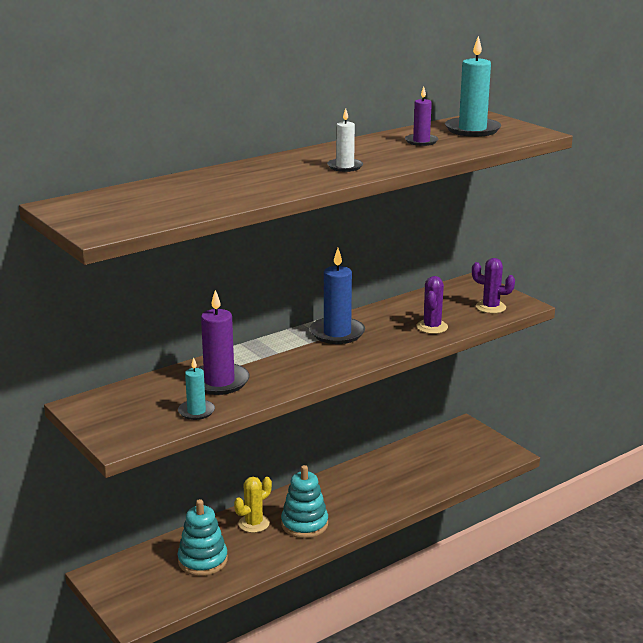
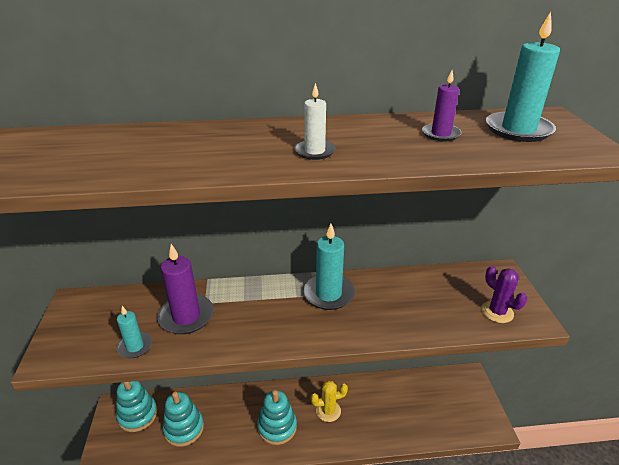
camera: 30 degrees right, 10 degrees up
(135, 570) = (138, 415): none -> turquoise stacking toy
(254, 523) = (243, 407): yellow cactus -> yellow cactus (328, 411)
(337, 333) = (328, 294): blue candle -> turquoise candle
(432, 327) = (419, 318): purple cactus -> none

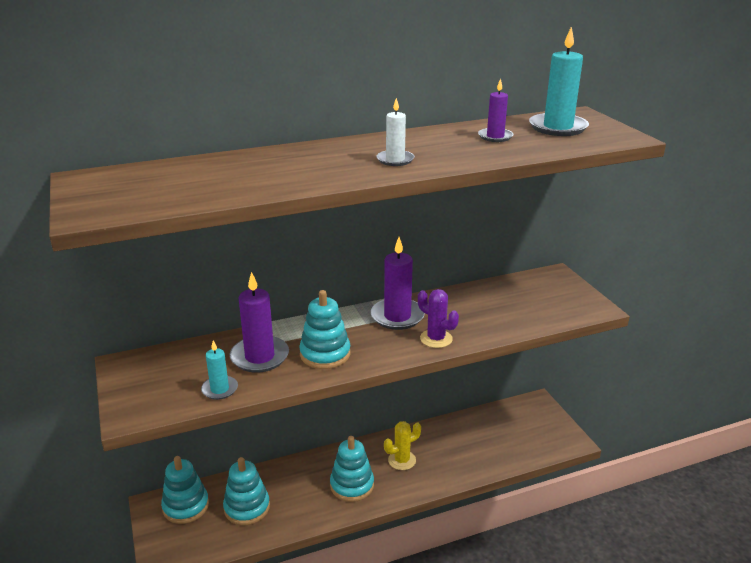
camera: 15 degrees left, 5 degrees down
(244, 325) = (325, 354): none -> turquoise stacking toy
(328, 294) = (397, 316): turquoise candle -> purple candle
(497, 312) = (561, 307): purple cactus -> purple cactus (436, 339)

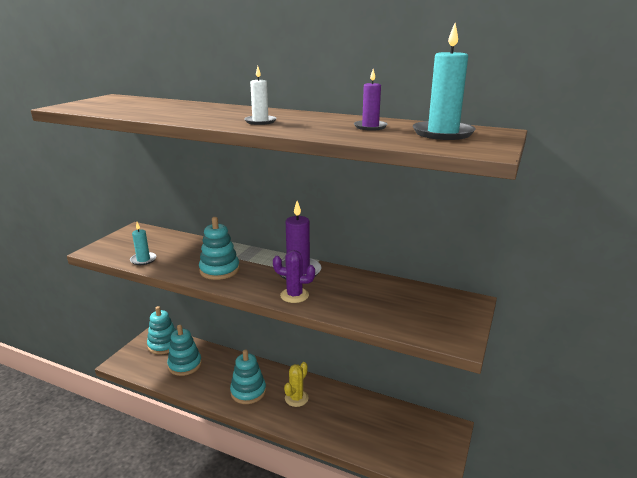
camera: 45 degrees right, 5 degrees down
(259, 357) = (189, 255): purple candle -> none
(402, 460) = (296, 398): yellow cactus -> yellow cactus turned 75 degrees counterclockwise
(436, 339) = (294, 295): purple cactus -> purple cactus turned 75 degrees counterclockwise

